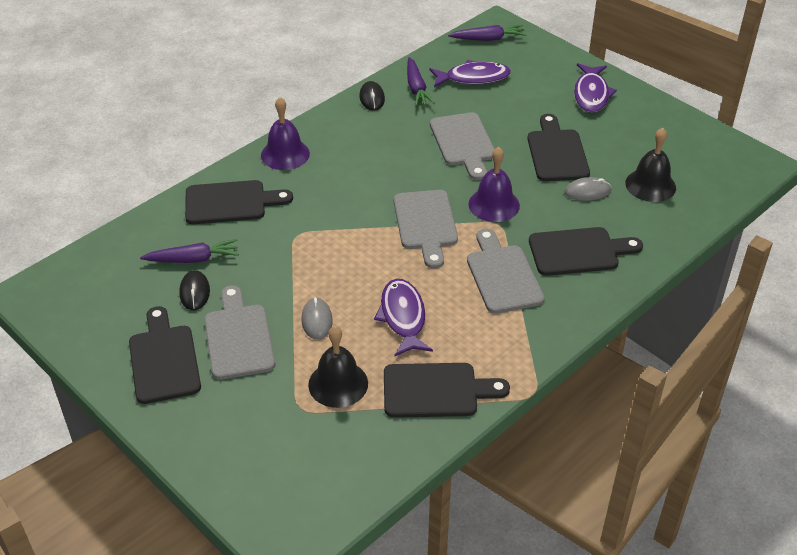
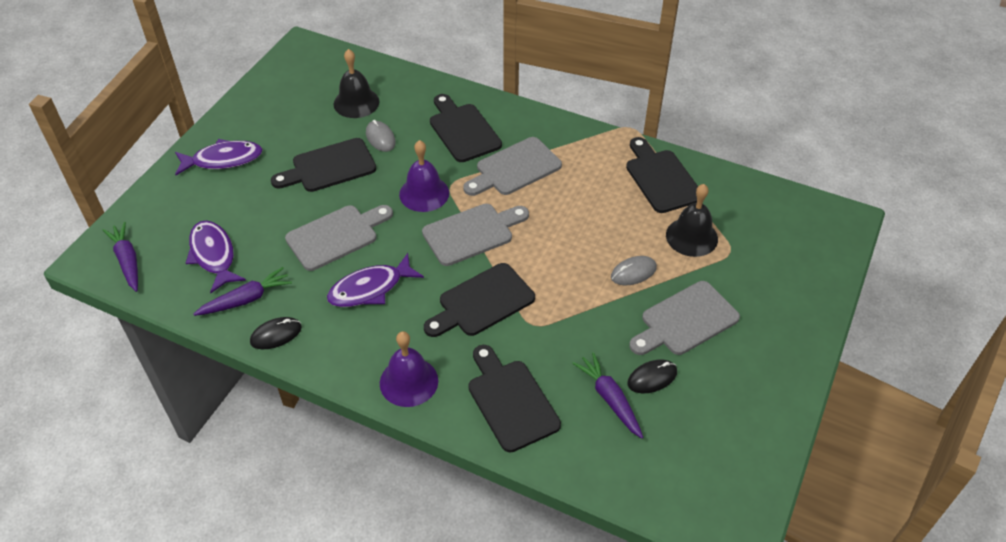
camera: 110 degrees left, 5 degrees up
(163, 360) = (744, 366): black cutting board -> black cutting board (482, 302)
(403, 317) = (597, 217): purple fish -> purple fish (370, 288)

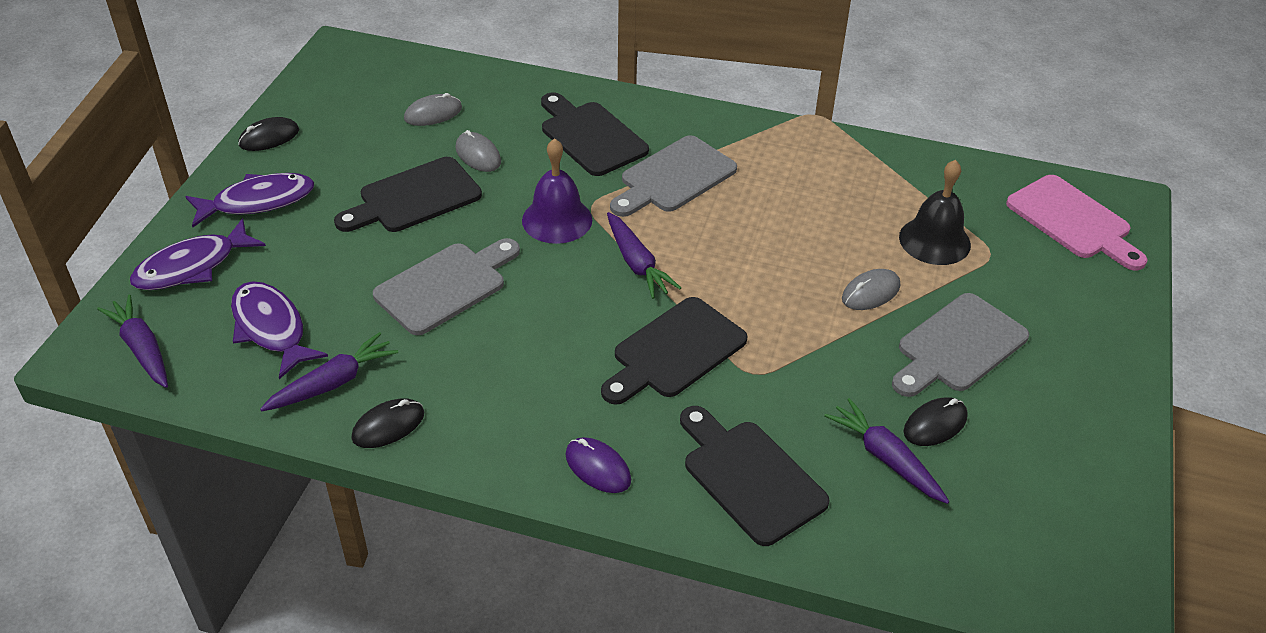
camera: 10 degrees left, 5 degrees down
(240, 111) = (269, 137): none -> black mouse
(356, 102) = (433, 113): black bell -> grey mouse
(370, 288) = (511, 350): purple fish -> purple fish (192, 266)
(409, 381) = (598, 468): purple bell -> purple mouse
(472, 233) = (637, 264): grey cutting board -> purple carrot
(661, 178) = (873, 172): black cutting board -> none
(800, 231) = (1073, 221): none -> pink cutting board

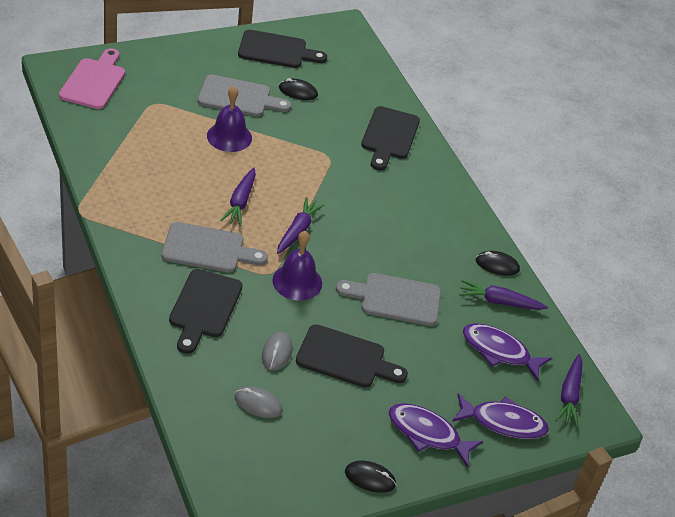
camera: 135 degrees left, 0 degrees up
(271, 328) = (499, 351): purple fish -> purple fish turned 105 degrees clockwise
(598, 468) = (437, 183): purple mouse -> none
(675, 352) = (344, 189): black cutting board -> black cutting board (276, 50)
(870, 292) = (229, 136): grey mouse -> purple bell
(885, 458) = (334, 100): purple carrot -> purple carrot (240, 202)
(934, 240) = (162, 126): black bell -> none

